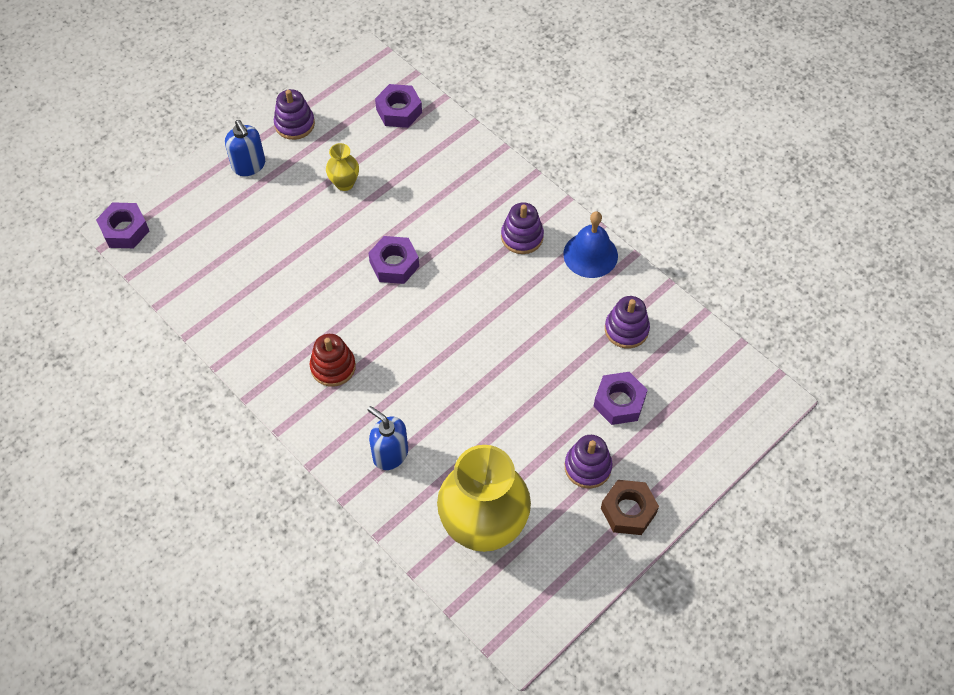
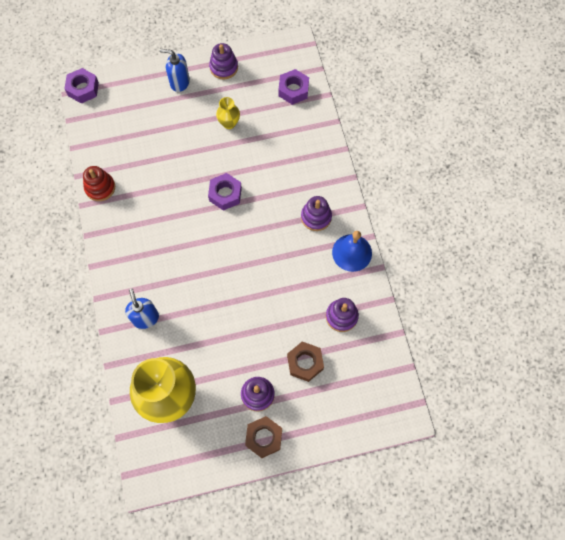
camera: 30 degrees right, 10 degrees up
(249, 165) = (179, 82): blue soap dispenser -> blue soap dispenser turned 105 degrees clockwise
(333, 367) = (147, 242): red stacking toy -> red stacking toy (100, 187)
(619, 402) = (305, 363): purple nut -> brown nut

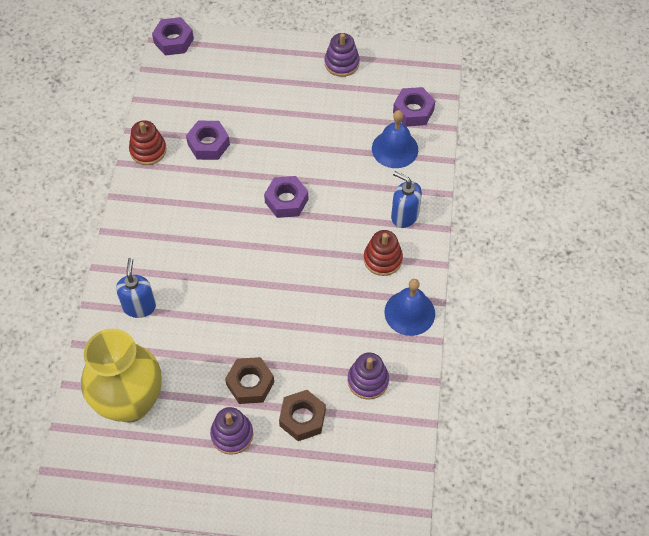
camera: 20 degrees right, 10 degrees down
(146, 167) = (208, 144): none -> purple nut
(179, 82) = (284, 65): blue soap dispenser -> blue soap dispenser (404, 216)
(229, 123) = (323, 125): yellow vase -> none
(264, 438) = (219, 486): brown nut -> brown nut (250, 384)
(291, 125) = (395, 149): none -> blue bell
(316, 217) = (382, 259): purple stacking toy -> red stacking toy

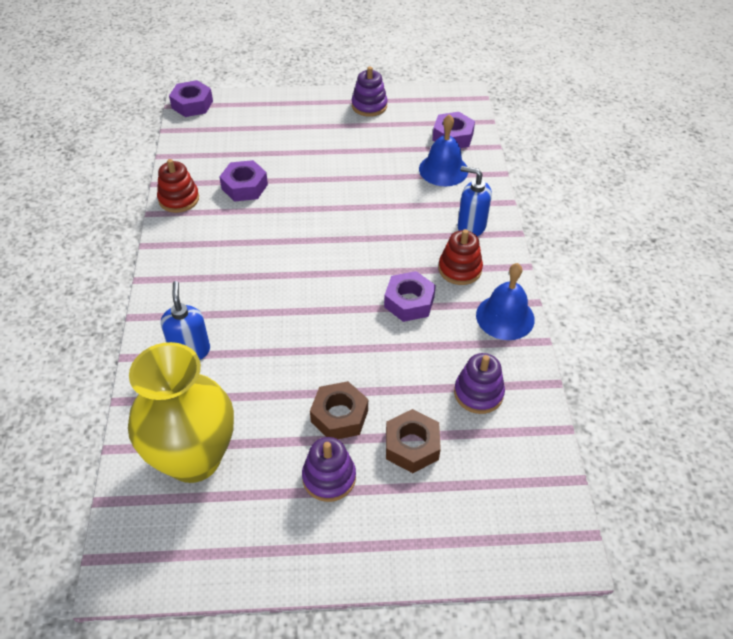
camera: 10 degrees left, 10 degrees down
(286, 201) = (340, 227): purple nut -> purple nut (409, 302)

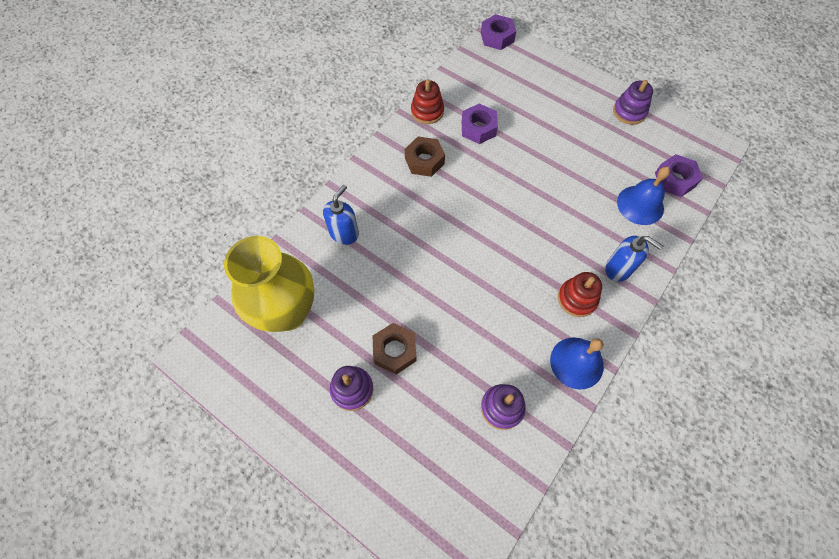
camera: 40 degrees right, 15 degrees up
(409, 302) = (515, 299): purple nut -> none
(412, 446) = (422, 410): brown nut -> brown nut (424, 161)
(471, 226) = (618, 269): blue soap dispenser -> blue soap dispenser turned 150 degrees clockwise

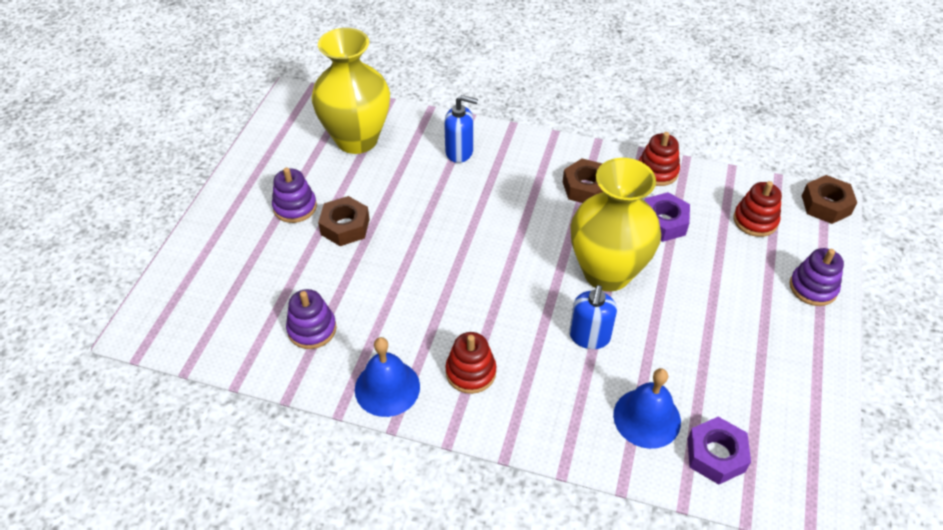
camera: 70 degrees right, 15 degrees down
(496, 78) = (755, 220): none -> red stacking toy
(497, 37) = (826, 205): purple nut -> brown nut
(512, 180) = (607, 273): none -> yellow vase
(618, 269) = (533, 409): blue soap dispenser -> blue soap dispenser (589, 337)
(629, 112) = (803, 378): purple stacking toy -> purple stacking toy (813, 287)

